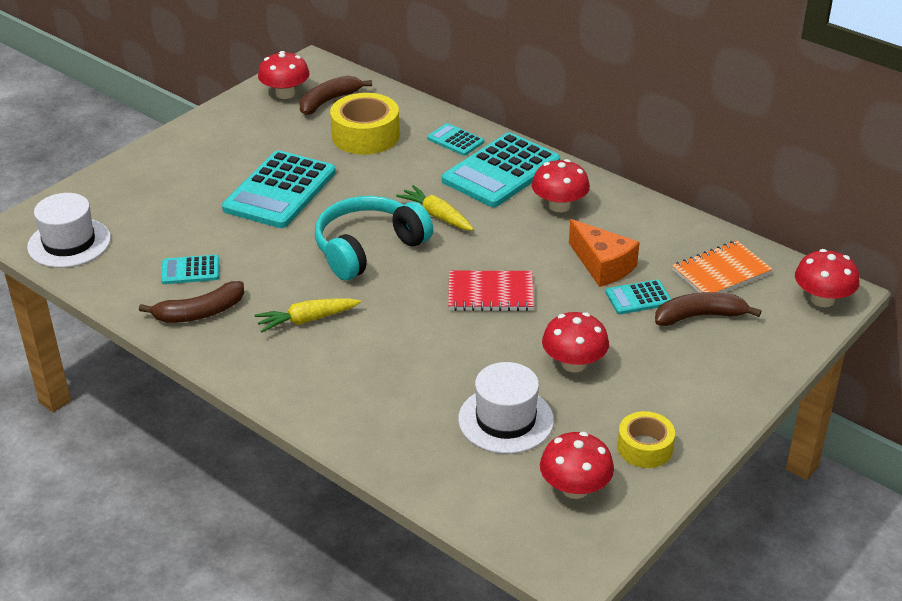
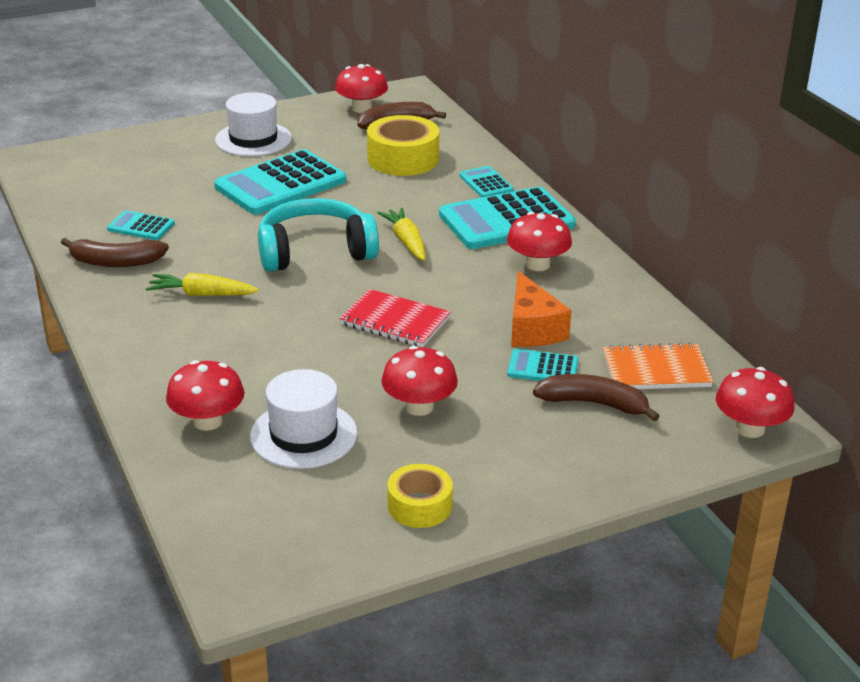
camera: 25 degrees right, 5 degrees down
(69, 243) = (63, 178): white hat -> white hat (253, 139)
(575, 488) = (313, 518): red mushroom -> red mushroom (207, 421)

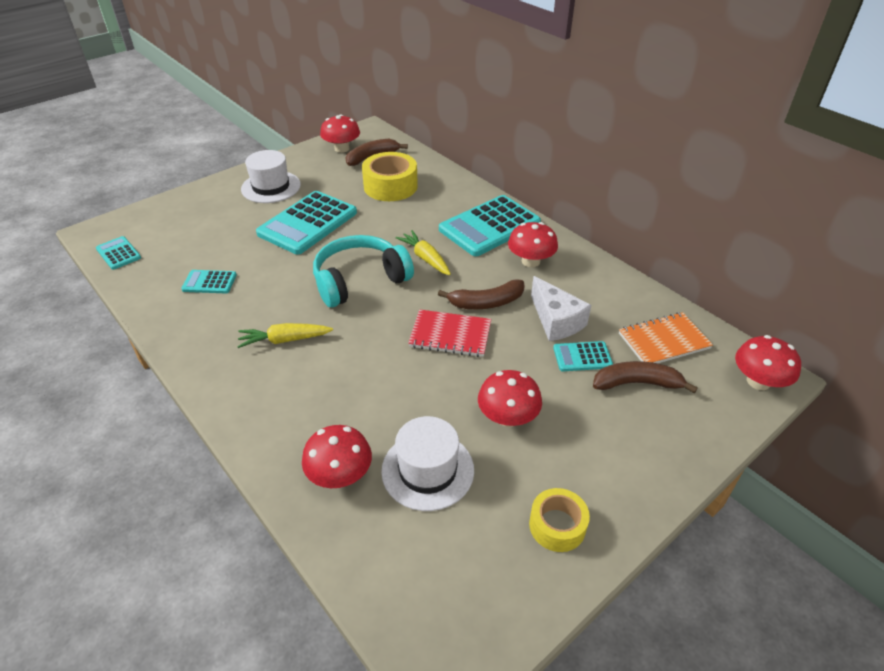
camera: 15 degrees left, 10 degrees up
(115, 262) = (200, 321): brown banana -> brown banana (486, 303)
(486, 183) = (460, 197): turquoise calculator -> turquoise calculator (118, 253)
(532, 329) = (556, 321): orange cheese -> white cheese

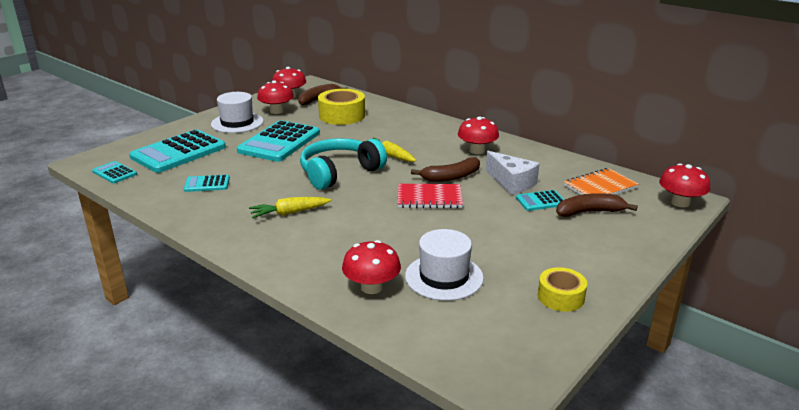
camera: 10 degrees left, 15 degrees down
(489, 226) = (435, 133): turquoise calculator -> turquoise calculator (178, 152)
(507, 417) = (496, 240): red mushroom -> red mushroom (276, 111)

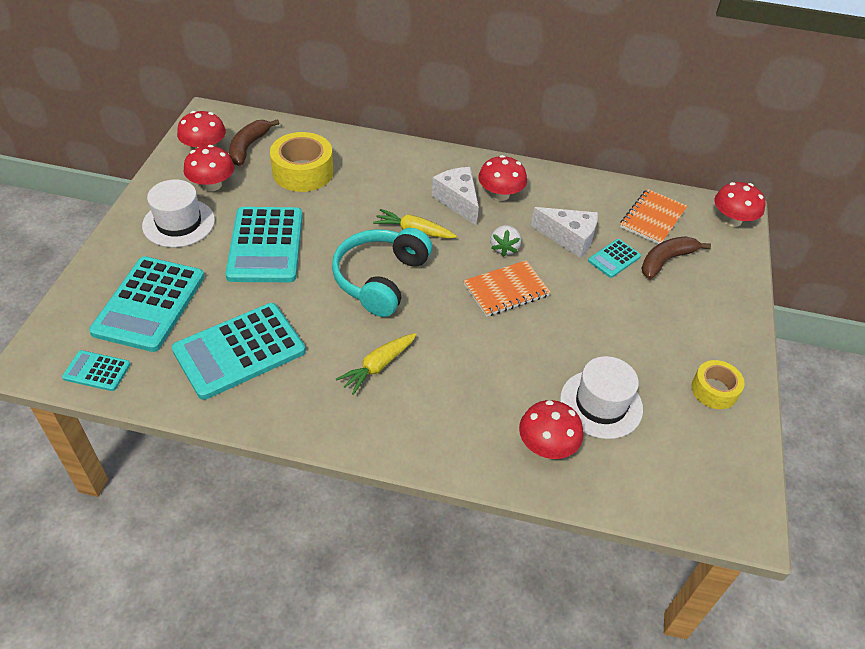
camera: 30 degrees left, 20 degrees up
(207, 184) = (239, 351): turquoise calculator -> turquoise calculator, size x2.09
(429, 198) = (506, 290): red notebook -> orange notebook
(439, 148) = (458, 201): none -> white cheese
(451, 177) = (504, 248): brown banana -> white strawberry

